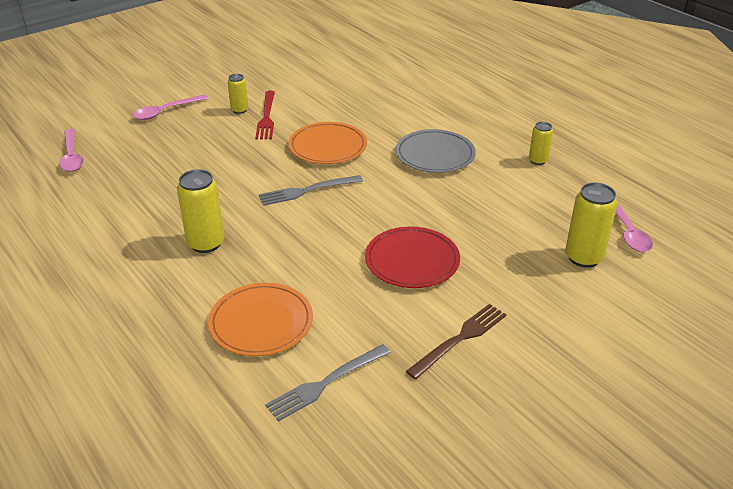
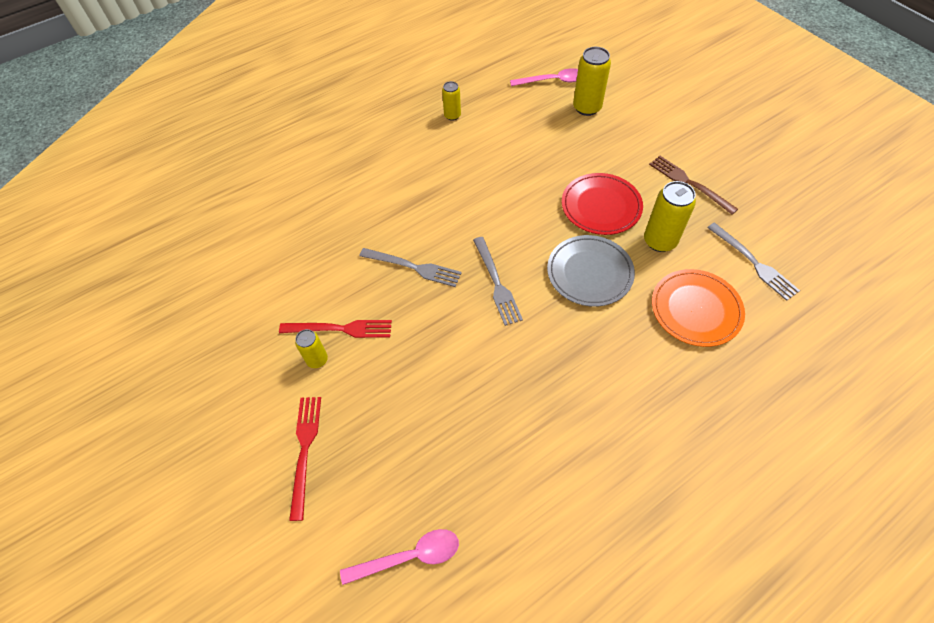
camera: 85 degrees left, 20 degrees up
(165, 112) = (305, 450): pink spoon -> red fork
(206, 243) = (589, 366): yellow can -> yellow can (659, 241)
(328, 147) = (414, 267): orange plate -> grey fork
(435, 155) = (437, 182): grey plate -> grey plate (589, 273)

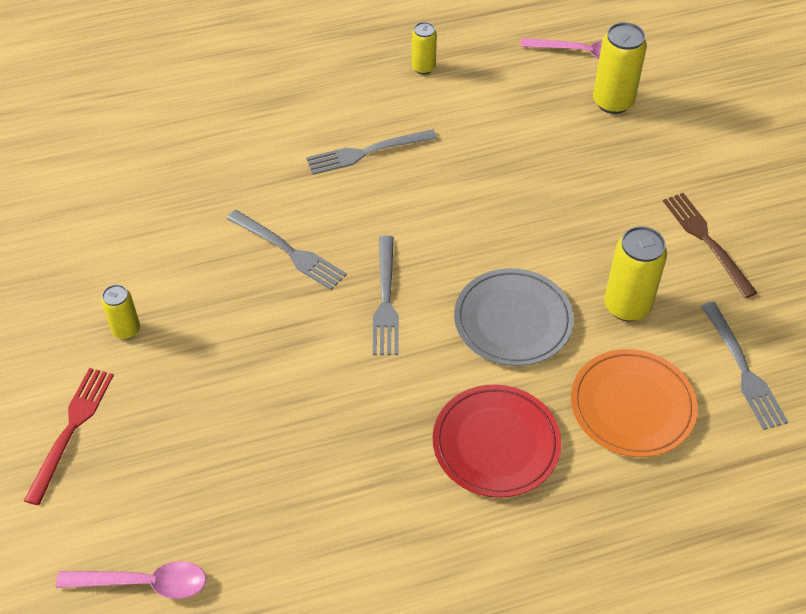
camera: 15 degrees right, 5 degrees down
(341, 329) = (169, 301): red fork -> none
(438, 183) = (366, 152): none -> grey fork
(601, 206) = (569, 239): red plate -> red plate (496, 443)

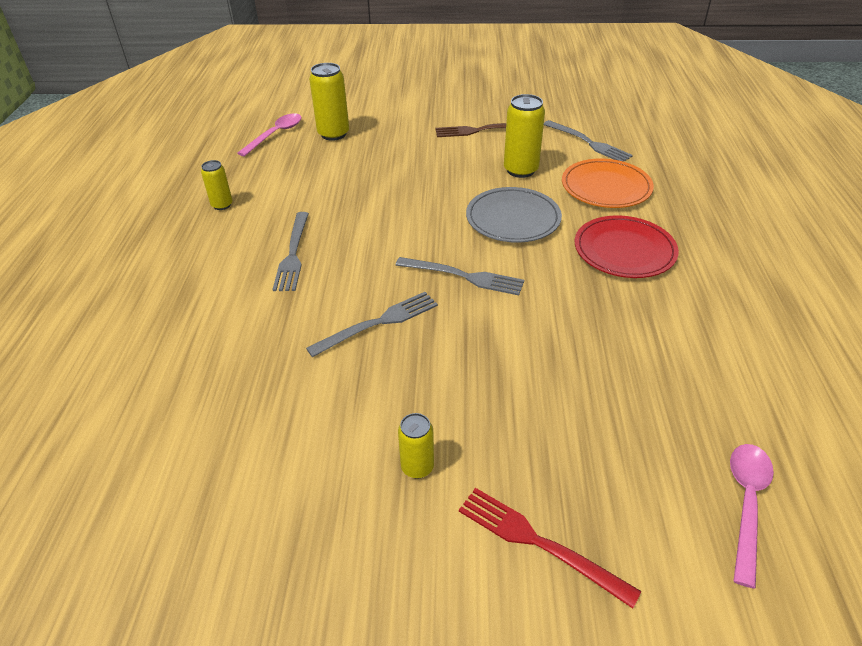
camera: 70 degrees left, 10 degrees down
(743, 369) = (588, 143): grey fork -> grey fork turned 45 degrees clockwise

